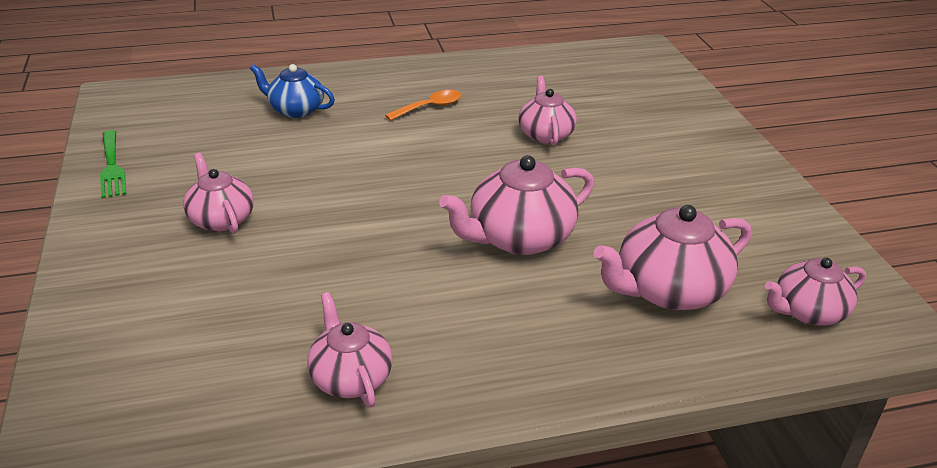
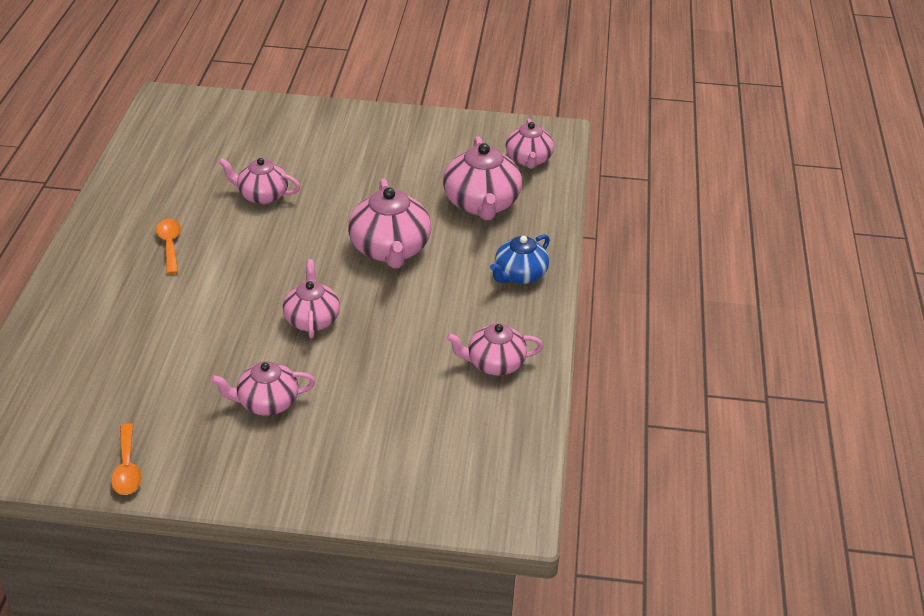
camera: 70 degrees left, 5 degrees up
(112, 167) = (127, 468): green fork -> orange spoon
(295, 110) = (109, 328): blue teapot -> blue teapot (519, 275)
(364, 214) = (312, 319): none -> pink teapot

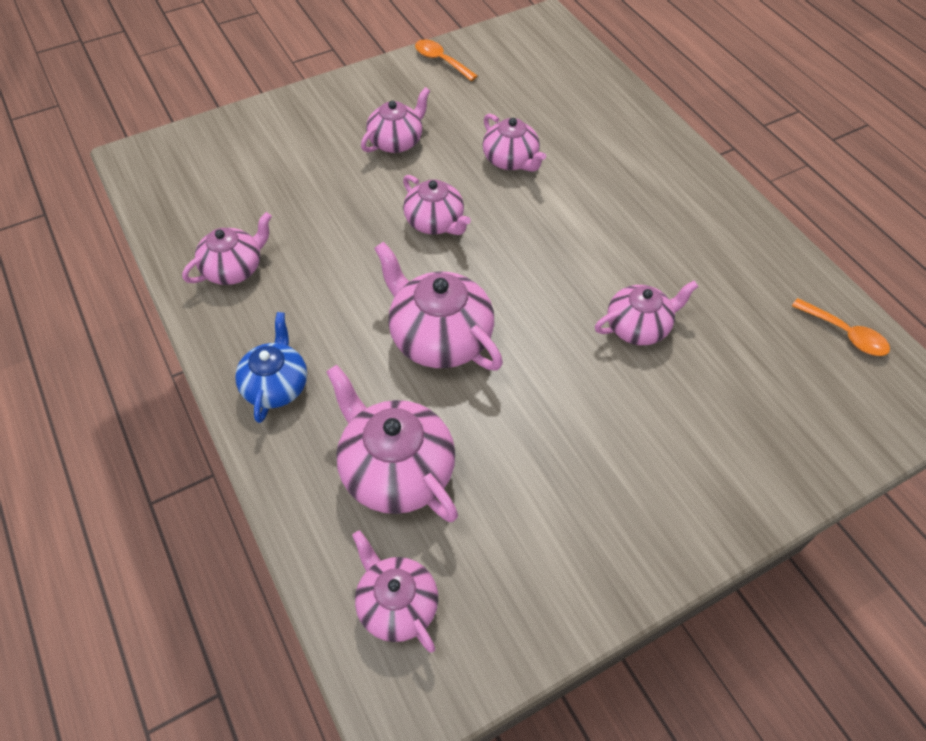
camera: 145 degrees right, 15 degrees up
(170, 245) = (641, 221): orange spoon -> orange spoon (844, 334)
(197, 335) = (511, 160): none -> pink teapot

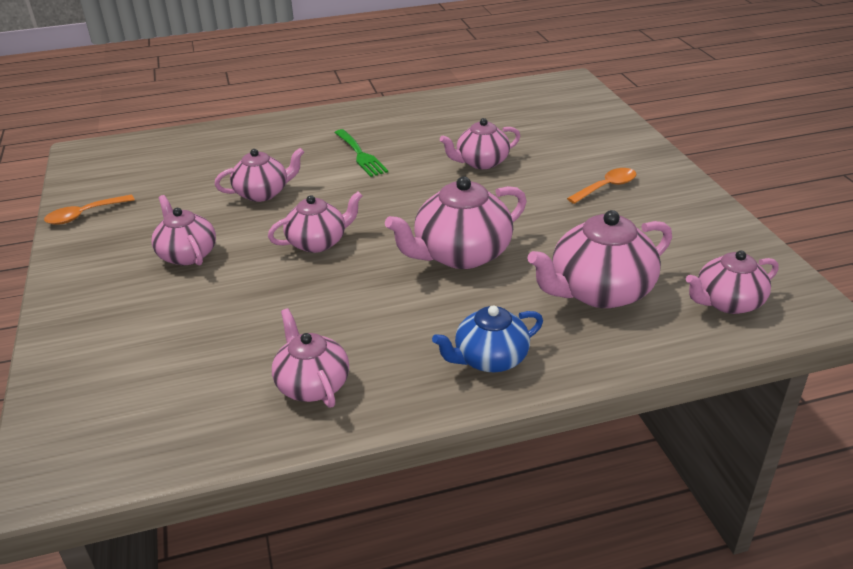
camera: 75 degrees left, 20 degrees down
(276, 385) = (489, 359): blue teapot -> blue teapot turned 45 degrees counterclockwise
(614, 215) = (360, 155): none -> green fork
(638, 327) = (481, 162): pink teapot -> pink teapot turned 105 degrees counterclockwise
(844, 334) = (512, 94): orange spoon -> orange spoon (606, 187)

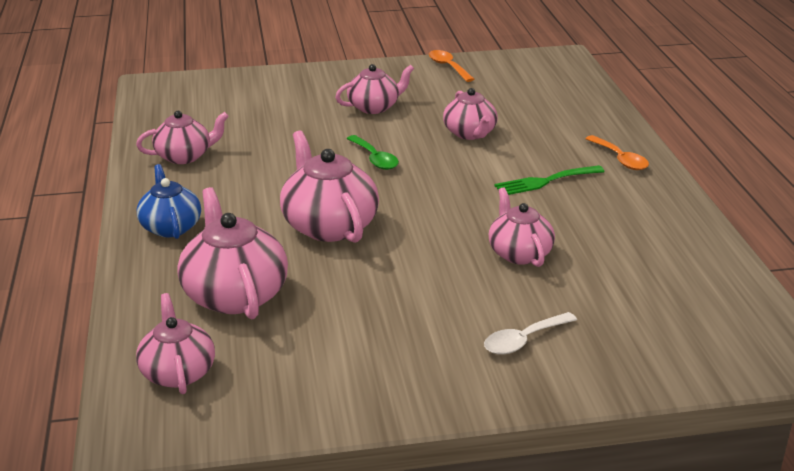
camera: 95 degrees right, 5 degrees down
(318, 242) = (374, 159): pink teapot -> green spoon
(596, 157) = (524, 340): none -> white spoon
(606, 187) = (441, 335): orange spoon -> orange spoon (620, 159)

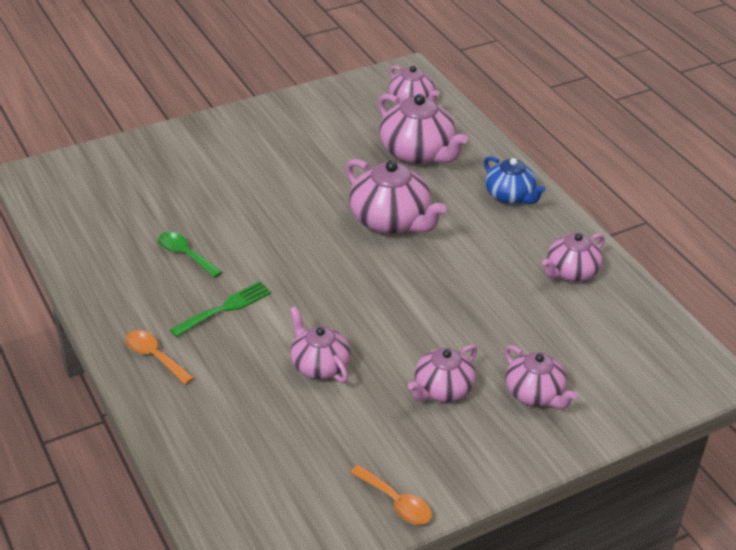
camera: 160 degrees right, 10 degrees up
(374, 159) = (397, 305): green spoon -> green spoon (185, 255)
(519, 253) = (230, 223): pink teapot -> pink teapot (535, 394)
(524, 340) = (211, 156): white spoon -> none

